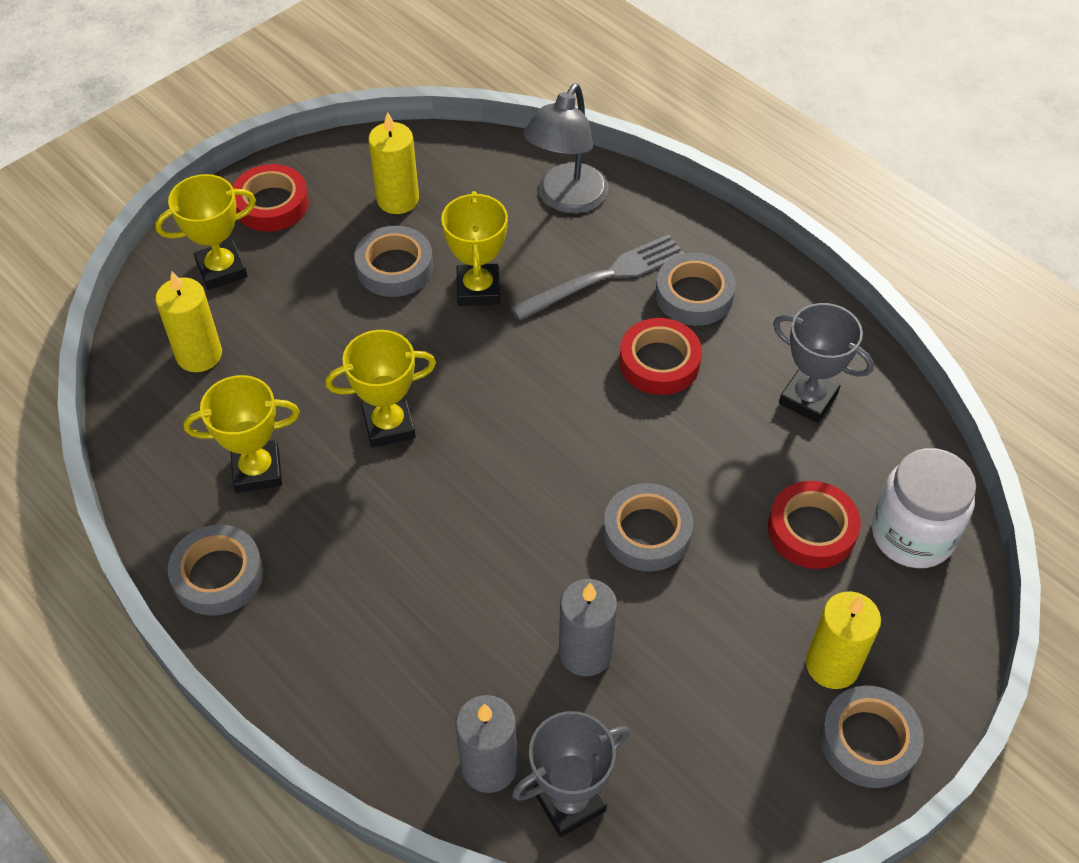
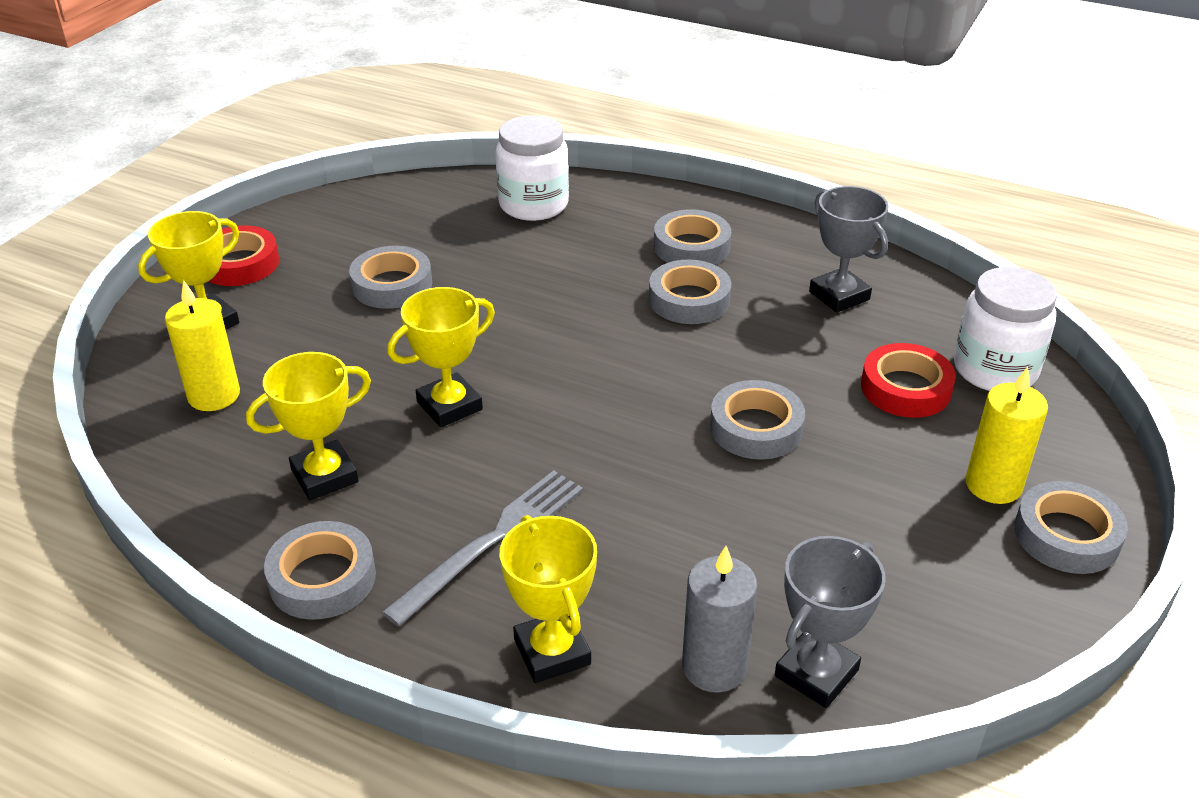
camera: 20 degrees left, 15 degrees down
(398, 199) = (369, 235): yellow candle -> none
(478, 289) = (484, 284): yellow trophy -> yellow trophy (552, 652)
(566, 199) = (533, 205): grey lamp -> white jar
(585, 653) = (755, 539): grey candle -> none
(604, 277) = (601, 251): grey fork -> grey fork (492, 541)
(659, 362) = (689, 300): red tape -> grey tape
(808, 398) = (839, 295): grey trophy -> grey trophy turned 45 degrees clockwise

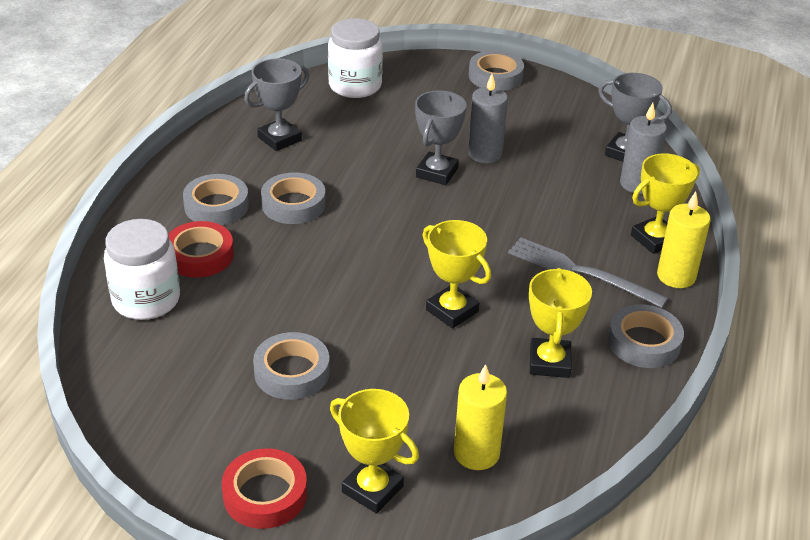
camera: 100 degrees left, 0 degrees up
(324, 476) = (549, 362): yellow trophy -> yellow trophy turned 45 degrees clockwise
(756, 428) = (437, 173): grey tape -> grey trophy
(807, 485) = (485, 154): none -> grey candle
(905, 388) = (381, 117): red tape -> red tape (199, 255)
(993, 485) = (463, 94): yellow candle -> yellow candle (676, 276)

